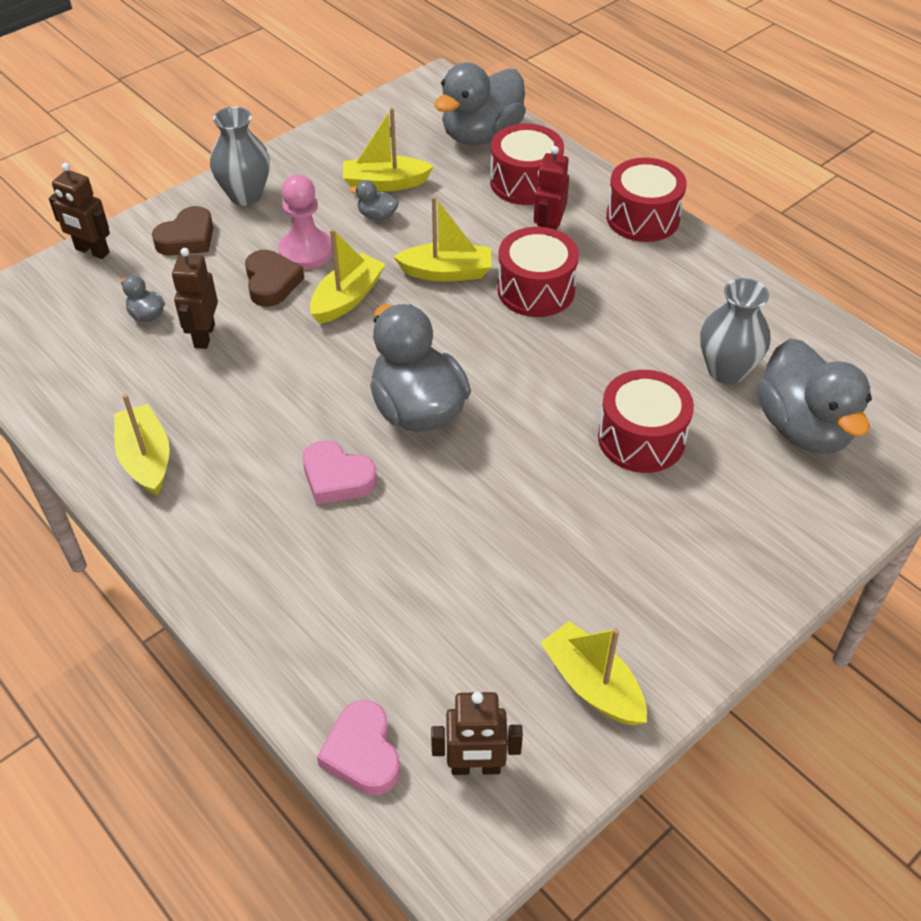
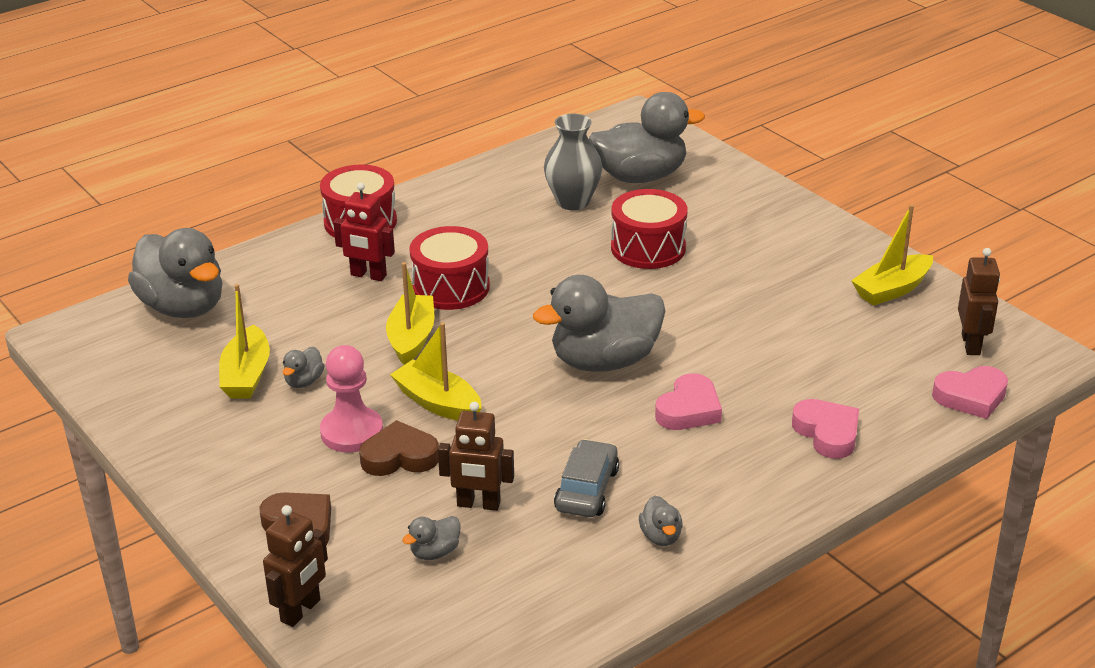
camera: 85 degrees left, 15 degrees down
(146, 459) = (661, 536): yellow boat -> grey duck
(217, 405) = (586, 489): none -> grey car
(245, 195) = (230, 481): grey vase -> none
(295, 597) = (827, 433): none -> pink heart
(525, 182) = (280, 284): red drum -> none

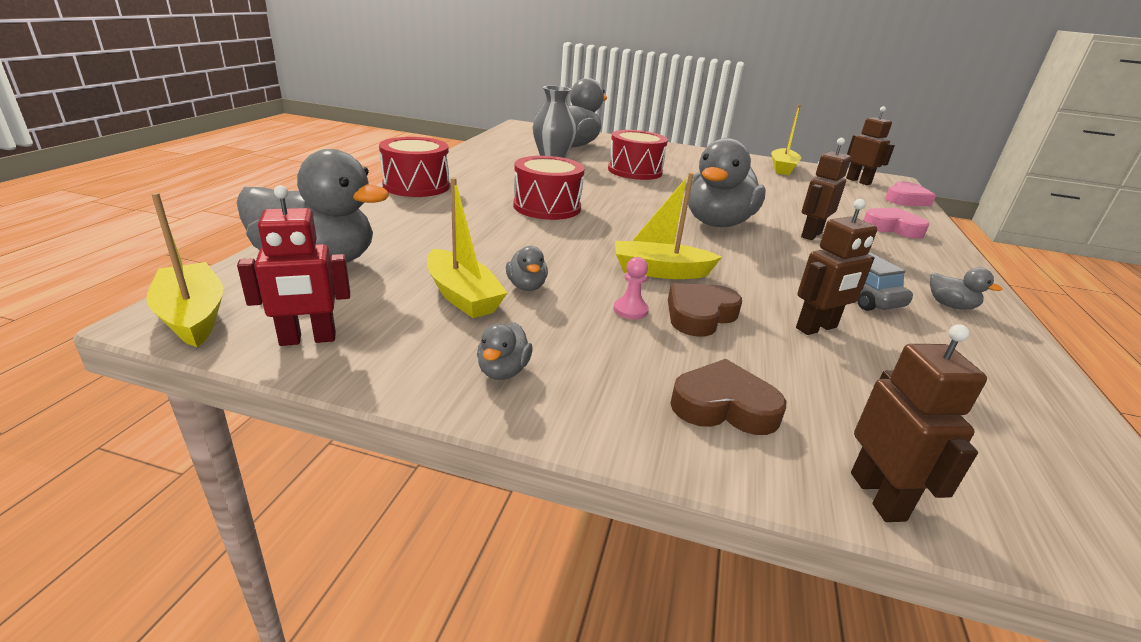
camera: 40 degrees left, 5 degrees down
(351, 432) = (630, 310): pink pawn -> pink pawn, size x0.51
(368, 275) = (471, 211): red robot -> red robot (308, 339)
(412, 338) = (569, 239): yellow boat -> yellow boat (193, 316)
(435, 552) = (862, 377): grey duck -> grey duck (503, 371)
(689, 410) = (811, 235): pink heart -> brown robot

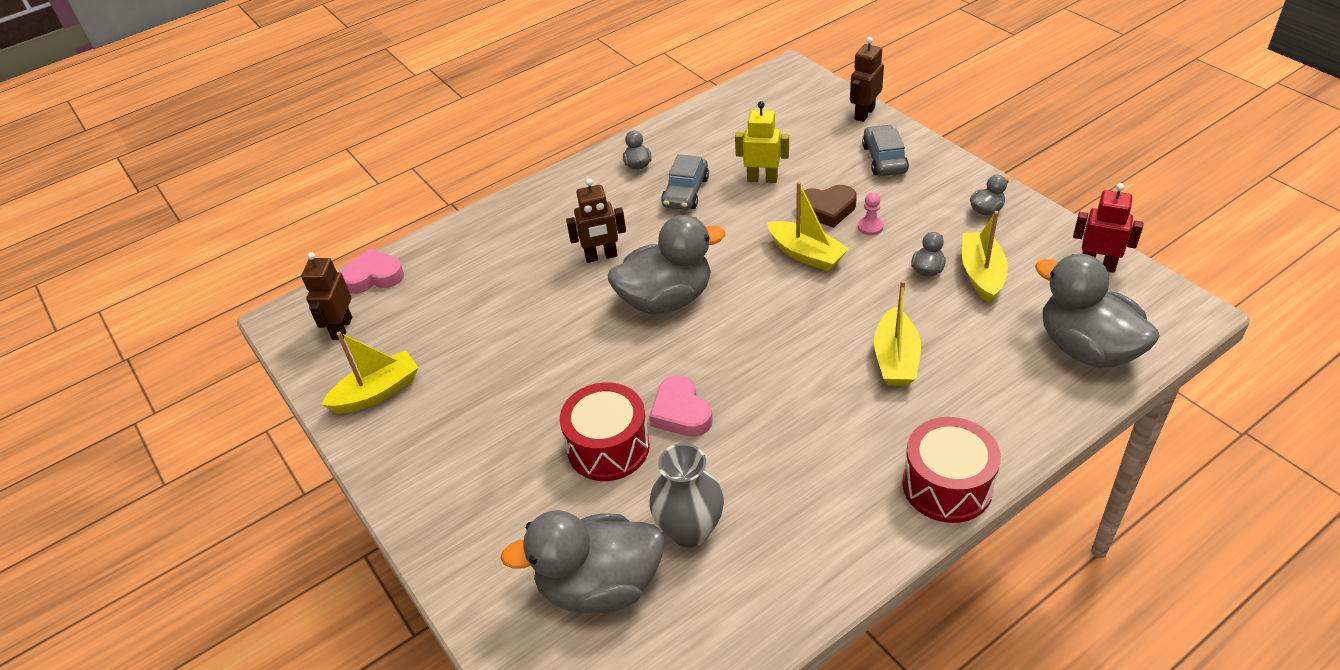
camera: 135 degrees left, 15 degrees up
(193, 316) = (1175, 309): yellow boat -> yellow boat (895, 359)
(547, 207) = (818, 383): red drum -> none
(724, 406) = (884, 159): brown heart -> grey car
(817, 328) = (762, 179): brown robot -> yellow robot
(892, 228) = (499, 241): pink heart -> pink heart (681, 412)

